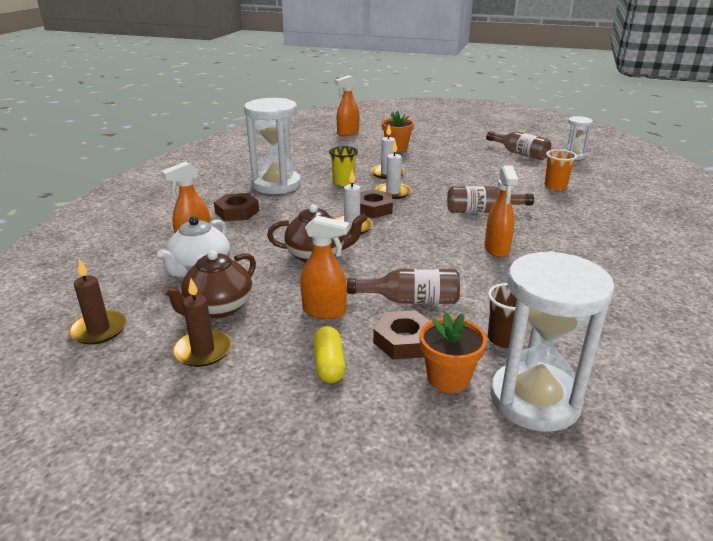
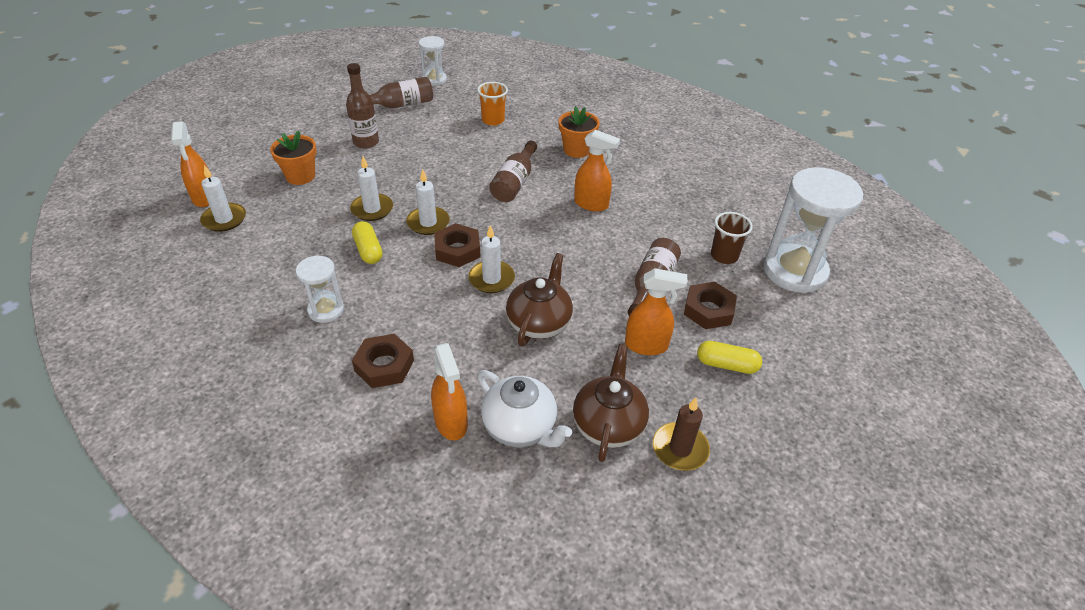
camera: 70 degrees left, 15 degrees up
(99, 330) = (611, 538): brown candle -> none
(218, 308) = (608, 424): brown teapot -> brown teapot turned 135 degrees counterclockwise
(276, 184) = (326, 310): white hourglass -> white hourglass, size x0.52
(325, 311) = (646, 345): orange spray bottle -> orange spray bottle turned 60 degrees clockwise
(333, 142) = (224, 219): none -> white candle
(343, 182) = (368, 250): yellow cup -> yellow capsule
(448, 378) = (761, 303): orange flower pot -> orange flower pot (576, 150)
(458, 155) = (366, 142): none -> brown bottle

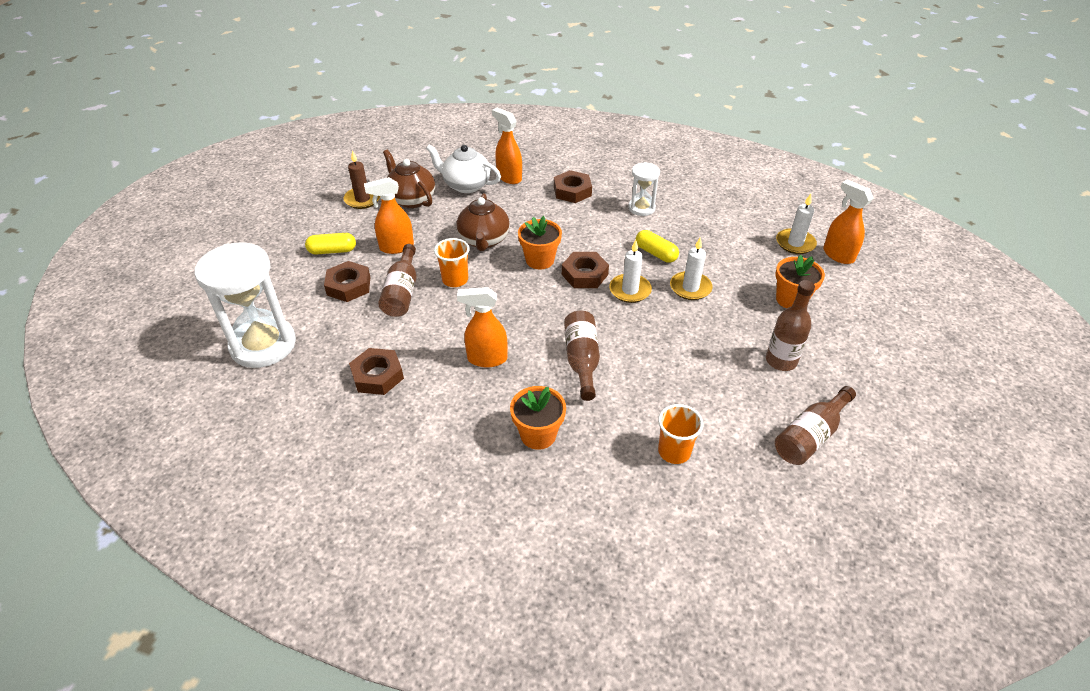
camera: 160 degrees right, 0 degrees up
(434, 79) = (822, 511): white hourglass -> none
(491, 279) = (540, 260): white candle -> orange flower pot
(591, 283) = (455, 280): none -> orange cup
(608, 424) = (411, 199): brown teapot -> brown teapot turned 150 degrees clockwise
(688, 217) = (377, 376): none -> brown nut
(724, 256) = (335, 340): brown cup -> none

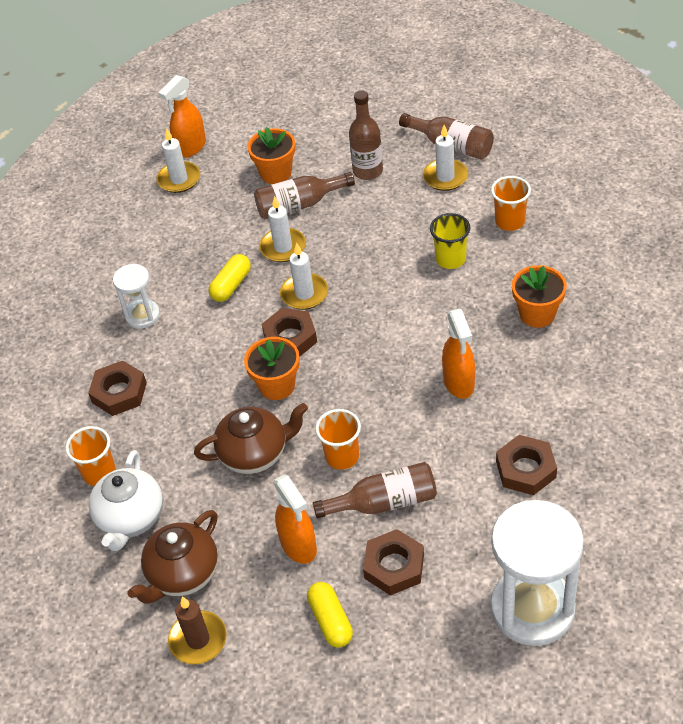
camera: 100 degrees left, 5 degrees up
(509, 177) = (99, 473): orange spray bottle -> orange cup
(582, 360) = (427, 307): brown bottle -> brown bottle (299, 205)
(636, 391) = (450, 259): none -> yellow cup
(758, 417) = (445, 177): none -> white candle

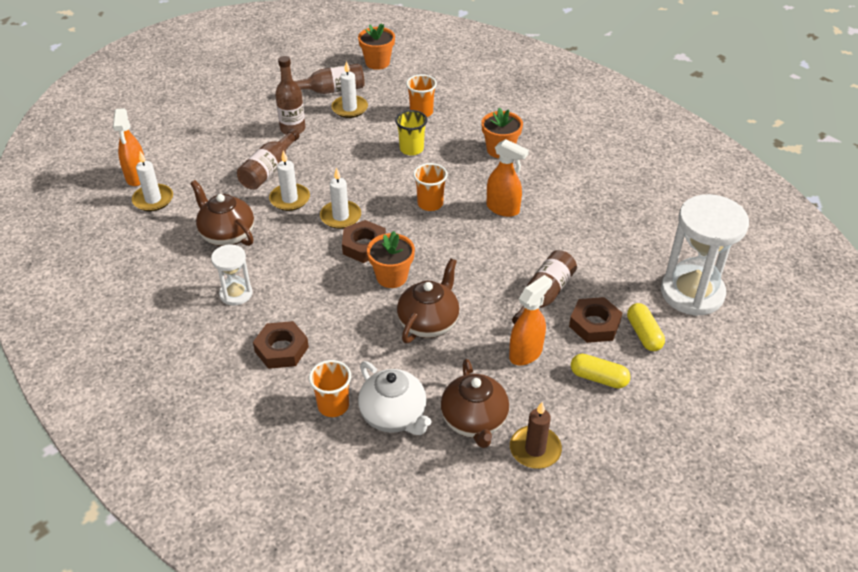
camera: 50 degrees left, 5 degrees down
(196, 252) = (227, 234): none -> brown teapot
(231, 285) = (281, 240): yellow capsule -> yellow capsule (644, 334)
(276, 173) = (226, 161): orange flower pot -> orange flower pot (377, 62)
(299, 546) = (526, 353): orange spray bottle -> orange spray bottle turned 60 degrees counterclockwise
(342, 456) = (486, 288): orange cup -> orange cup (430, 204)
(526, 469) = (597, 229): brown nut -> none

